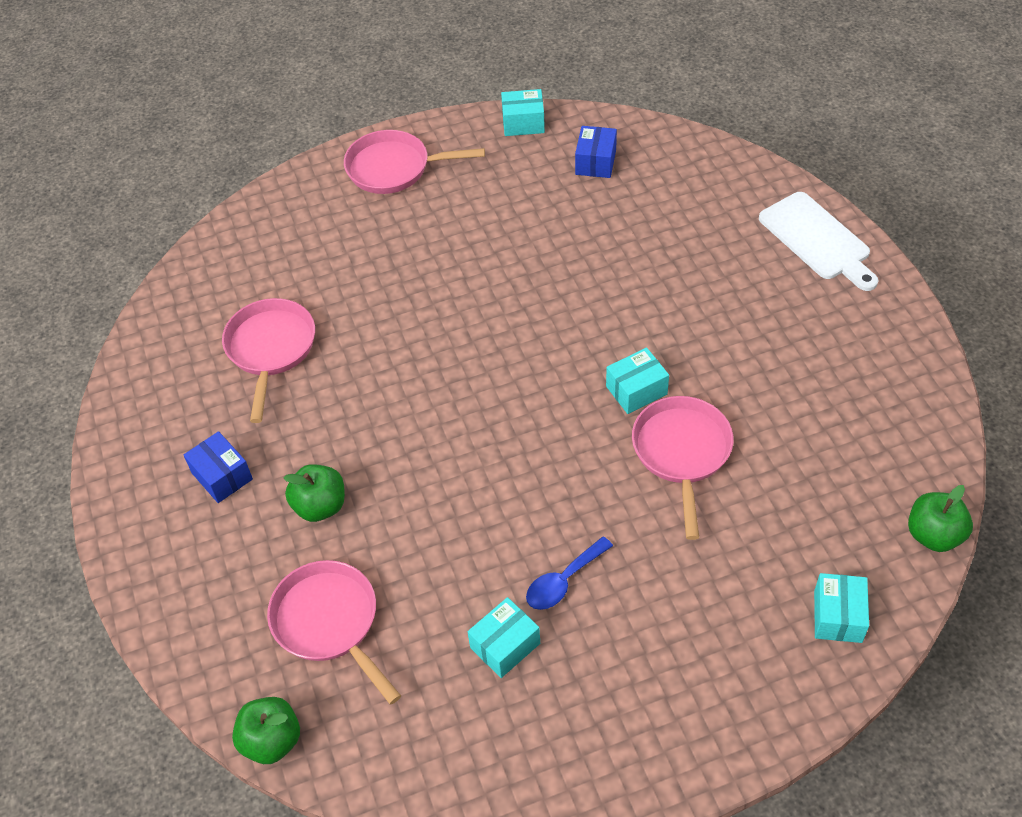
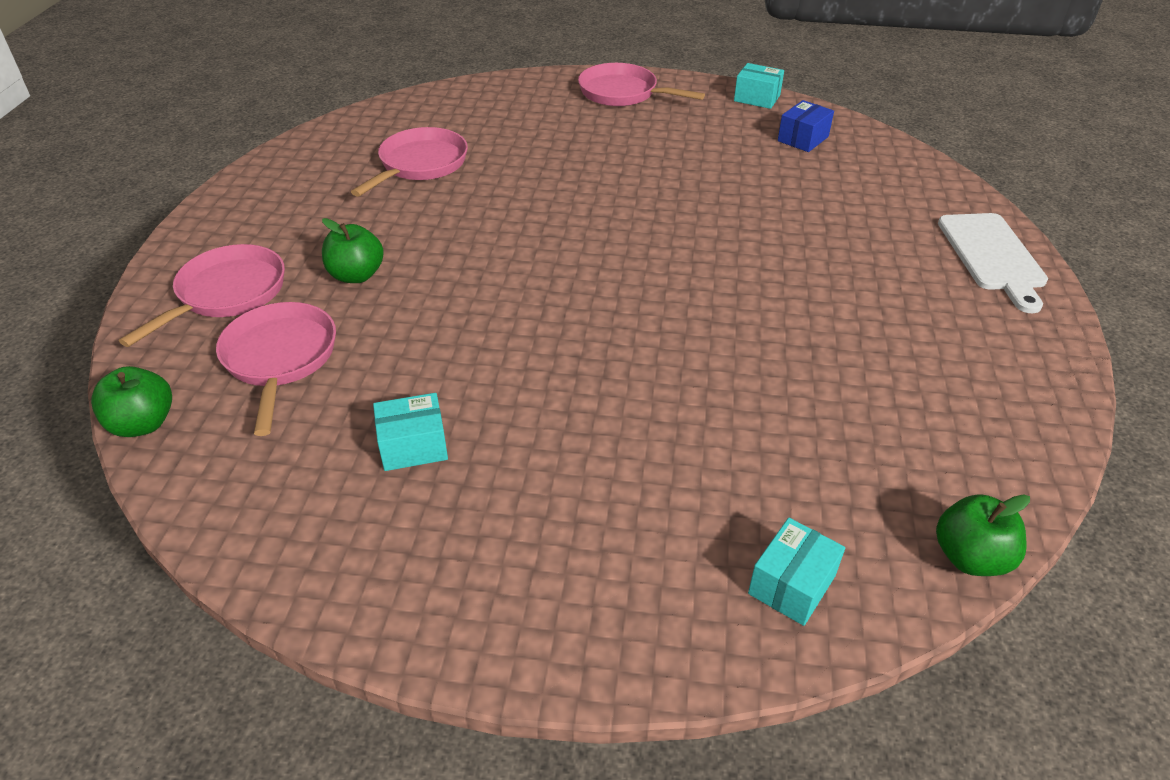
camera: 25 degrees right, 10 degrees down
(222, 476) = (302, 227): blue box -> none
(563, 581) = (515, 419): blue spoon -> none
(636, 390) = (714, 301): turquoise box -> none
(682, 453) = (722, 366): pink pan -> pink pan (227, 294)

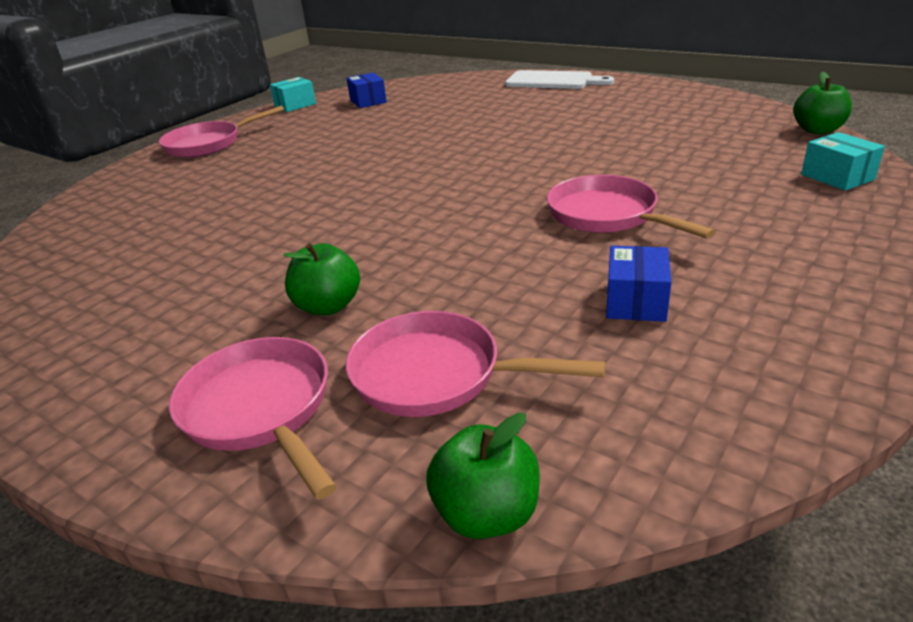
camera: 60 degrees left, 10 degrees down
(413, 446) = (635, 301): turquoise box -> blue box
(420, 165) = (172, 247): pink pan -> pink pan (607, 215)

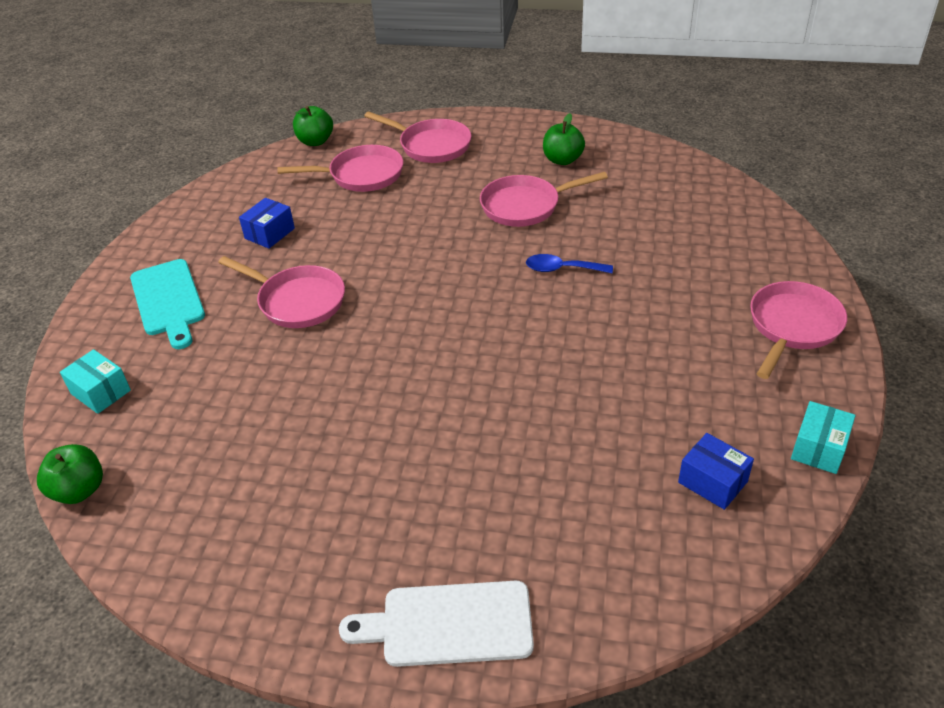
camera: 155 degrees right, 10 degrees up
(258, 264) = (525, 206): none -> pink pan
(308, 199) = (561, 269): none -> blue spoon
(328, 306) = (447, 192): green apple -> green apple (562, 160)
(635, 301) = (269, 233): blue box -> blue box turned 45 degrees clockwise
(789, 241) = (168, 301): none -> turquoise cutting board

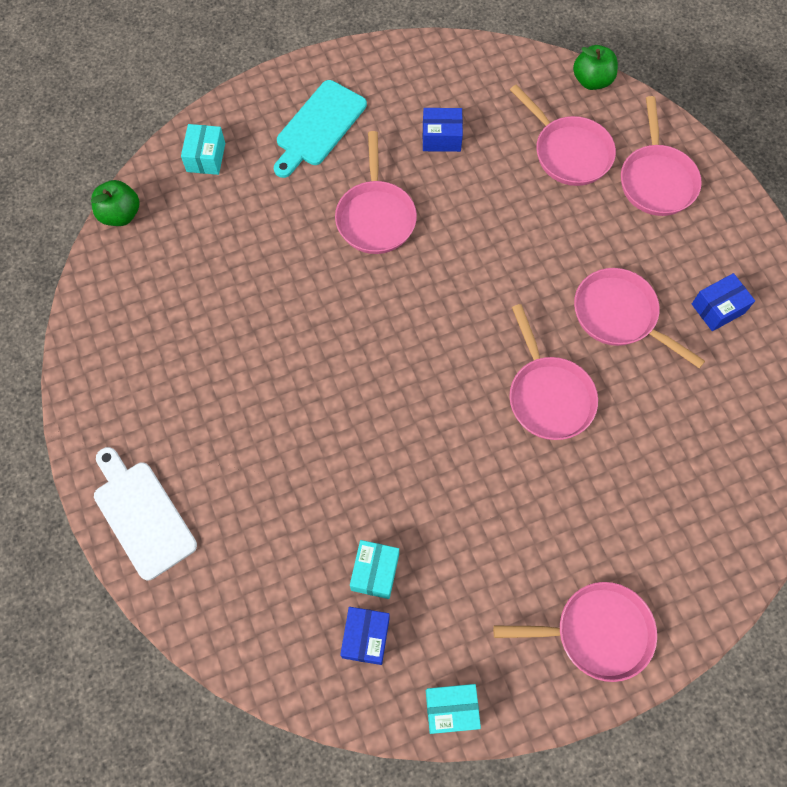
camera: 55 degrees right, 25 degrees up
(561, 269) = (548, 396): blue spoon -> pink pan
(562, 160) = (718, 308): green apple -> blue box
(649, 447) = (375, 572): none -> turquoise box

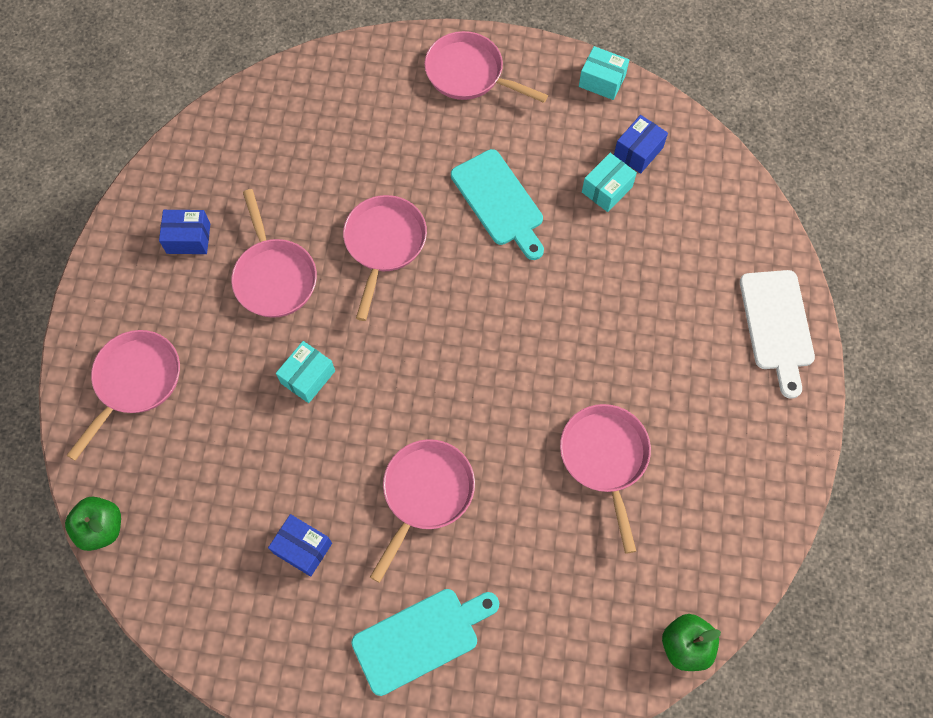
camera: 150 degrees left, 0 degrees up
(206, 157) = (562, 669): turquoise box -> turquoise box (308, 377)
(472, 498) = (499, 202): none -> turquoise cutting board
(568, 152) = (191, 458): pink pan -> pink pan (605, 458)

